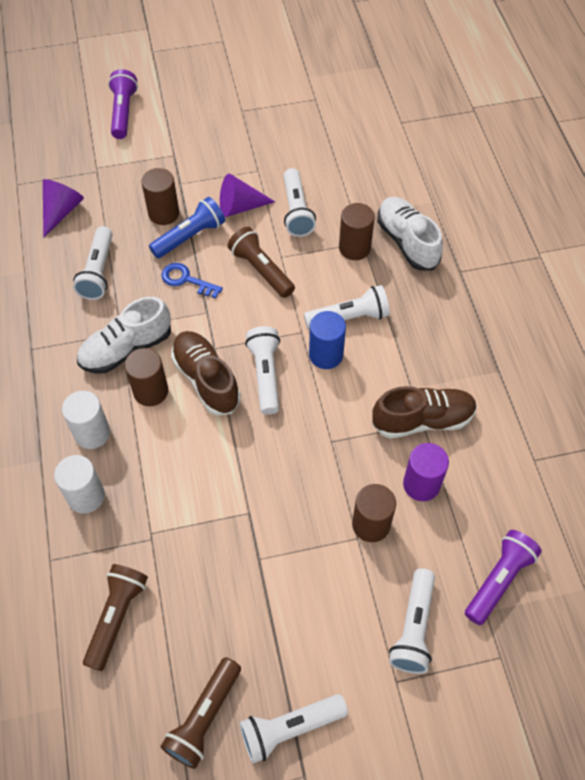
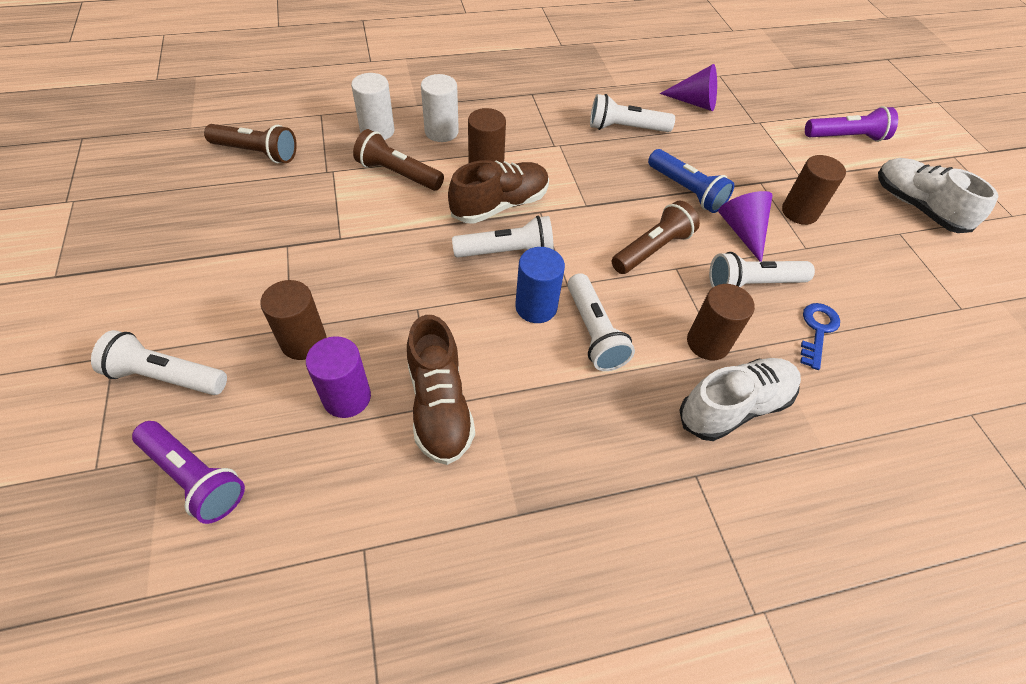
camera: 85 degrees right, 5 degrees down
(126, 349) = (535, 149): white shoe -> white shoe (917, 207)
(164, 213) = (713, 170): brown cylinder -> brown cylinder (799, 212)
(186, 280) = (626, 189): blue key -> blue key (817, 330)
(204, 717) = (144, 207): brown flashlight -> brown flashlight (398, 174)
(290, 728) = (105, 266): white flashlight -> none

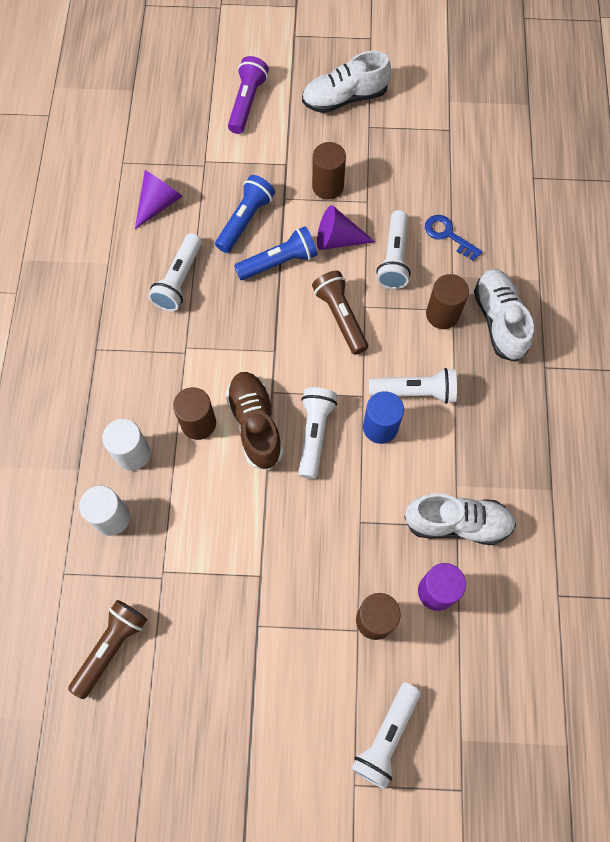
camera: 70 degrees left, 15 degrees up
(194, 477) = (483, 712): purple flashlight -> none
(398, 174) = (186, 508): brown flashlight -> none
(439, 405) = (457, 523): brown shoe -> white shoe
(716, 159) = (245, 220): none -> blue flashlight

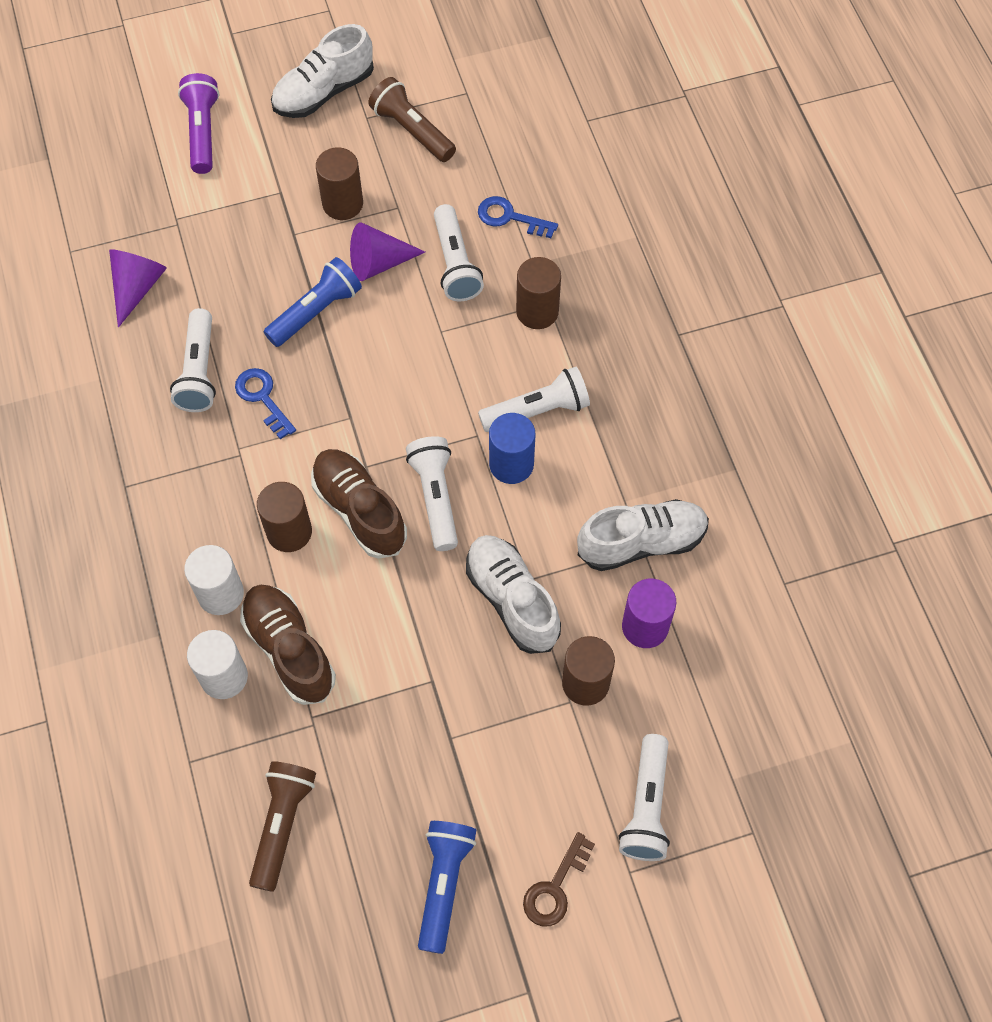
camera: 20 degrees left, 5 degrees down
(165, 514) = (289, 649): none -> brown shoe
(216, 315) = (262, 398): none -> blue key
(245, 220) = (255, 275): blue flashlight -> blue flashlight (444, 884)
(293, 775) = (555, 887): none -> brown key
(340, 317) = (416, 352): brown flashlight -> brown flashlight (412, 131)
(499, 320) = (606, 297): white shoe -> white shoe (512, 600)

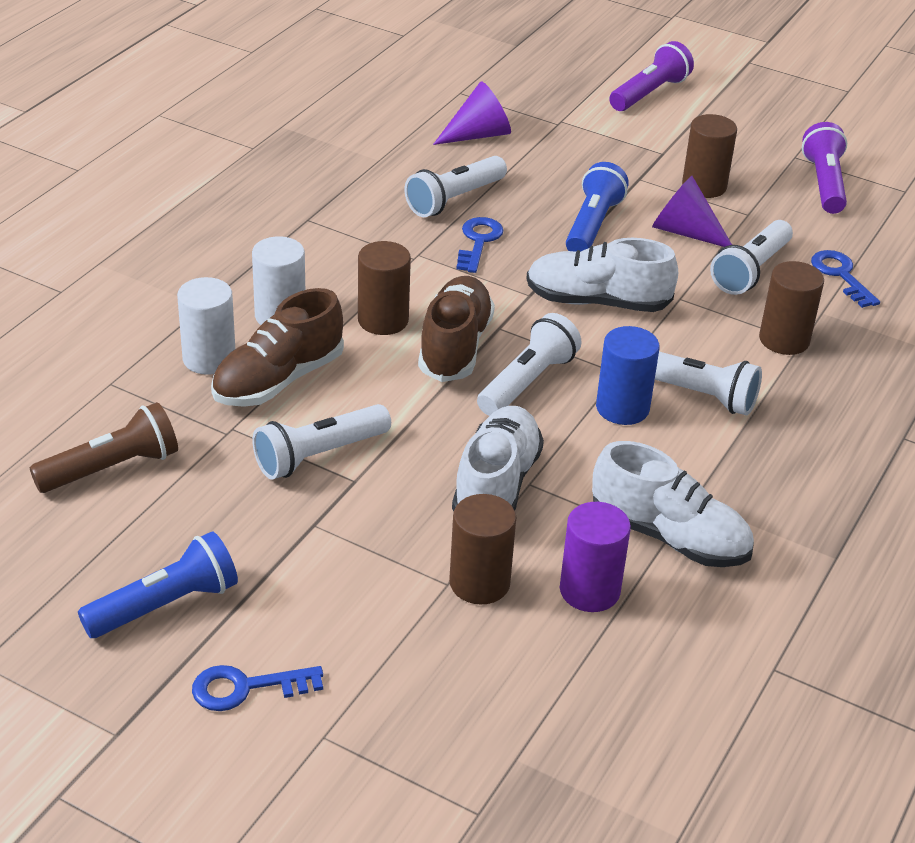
camera: 45 degrees right, 25 degrees down
(289, 649) = (278, 380): brown shoe -> brown shoe turned 150 degrees counterclockwise
(316, 312) = (592, 225): blue flashlight -> blue flashlight turned 75 degrees counterclockwise
(323, 92) = (779, 125): white shoe -> white shoe (597, 302)
(412, 131) = (824, 183): brown flashlight -> purple flashlight
(555, 887) = (246, 688): brown key -> blue key
(646, 806) = (408, 706): white flashlight -> white flashlight (319, 455)

